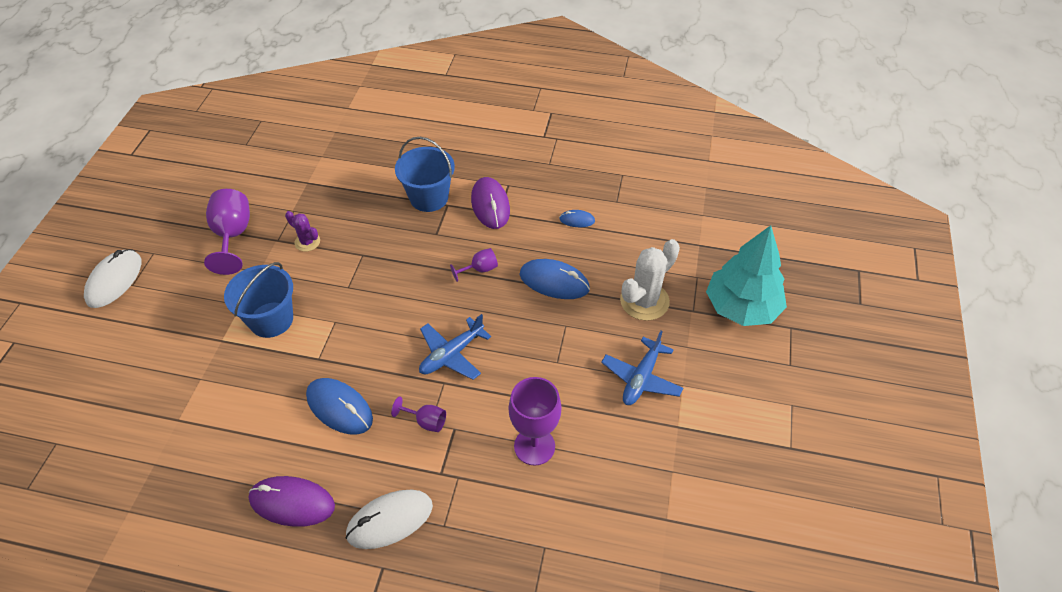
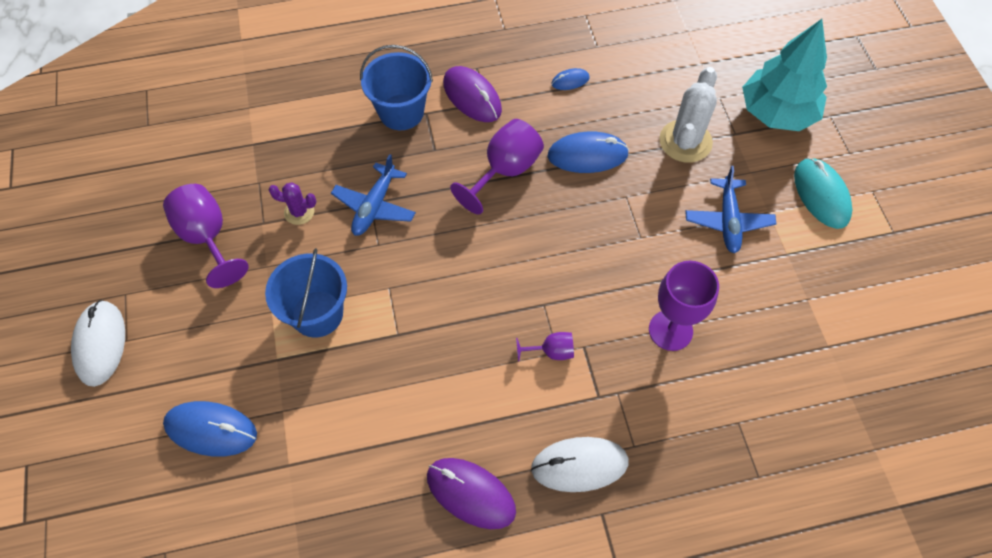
camera: 25 degrees left, 10 degrees up
(292, 502) = (471, 493): purple mouse -> purple mouse turned 45 degrees clockwise
(339, 408) = (455, 376): blue mouse -> blue mouse (211, 429)
(390, 520) = (579, 465): white mouse -> white mouse turned 45 degrees clockwise
(451, 354) = (533, 272): blue plane -> blue plane (374, 206)
(480, 269) = (505, 171): purple goblet -> purple goblet, size x1.91
(740, 390) = (821, 195): none -> turquoise mouse

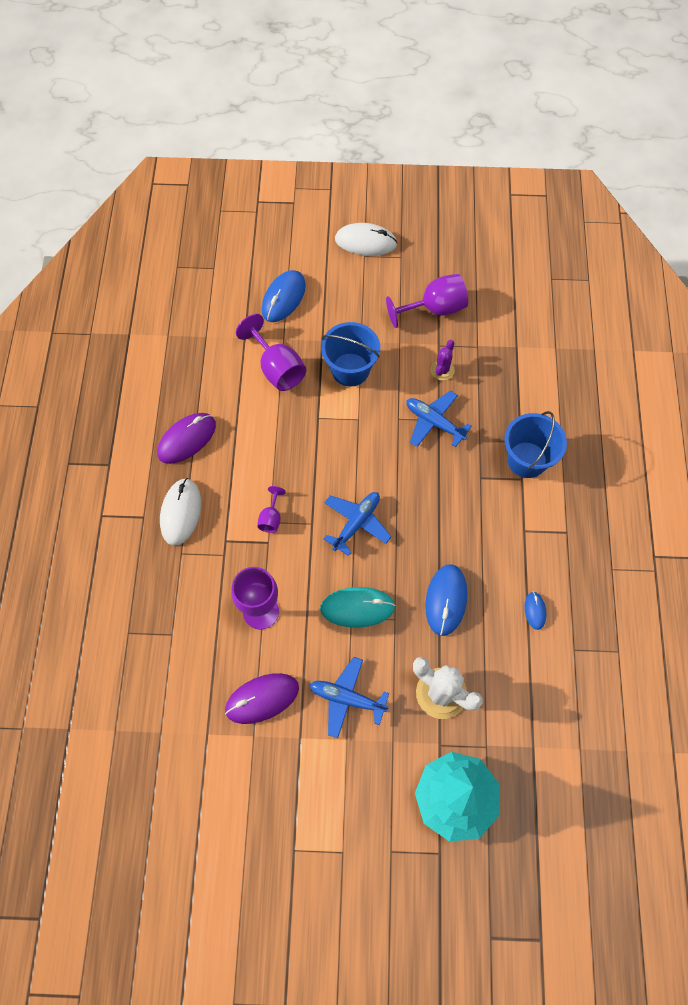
camera: 105 degrees right, 5 degrees up
(472, 97) = (532, 520): purple mouse -> purple mouse (262, 698)
(505, 171) = (445, 527): purple goblet -> purple goblet (277, 368)
(528, 257) = (356, 523): none -> blue plane
(821, 195) = (351, 798): turquoise mouse -> turquoise mouse (357, 608)

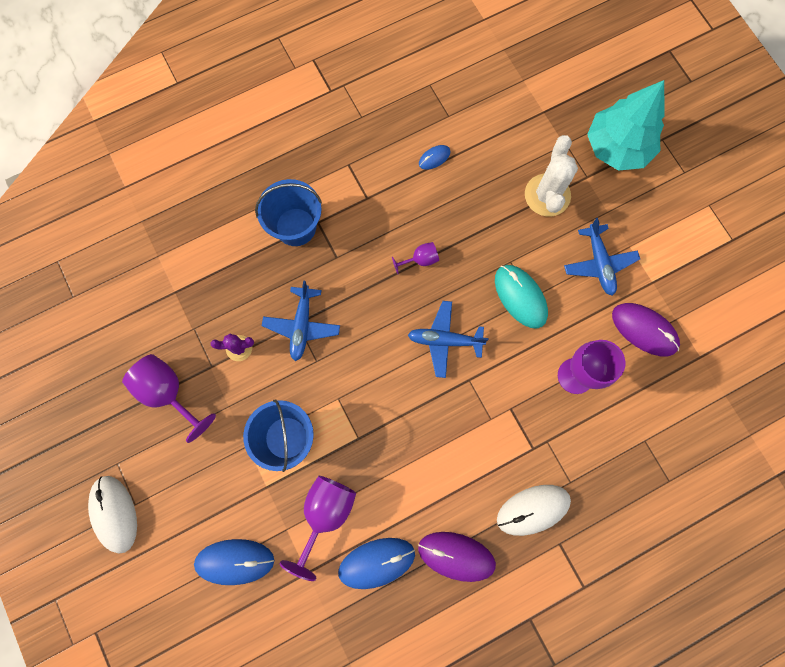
camera: 120 degrees left, 10 degrees up
(271, 518) = (486, 420): purple goblet -> purple goblet (420, 260)
(446, 600) = (468, 230): blue mouse -> blue mouse (376, 562)

